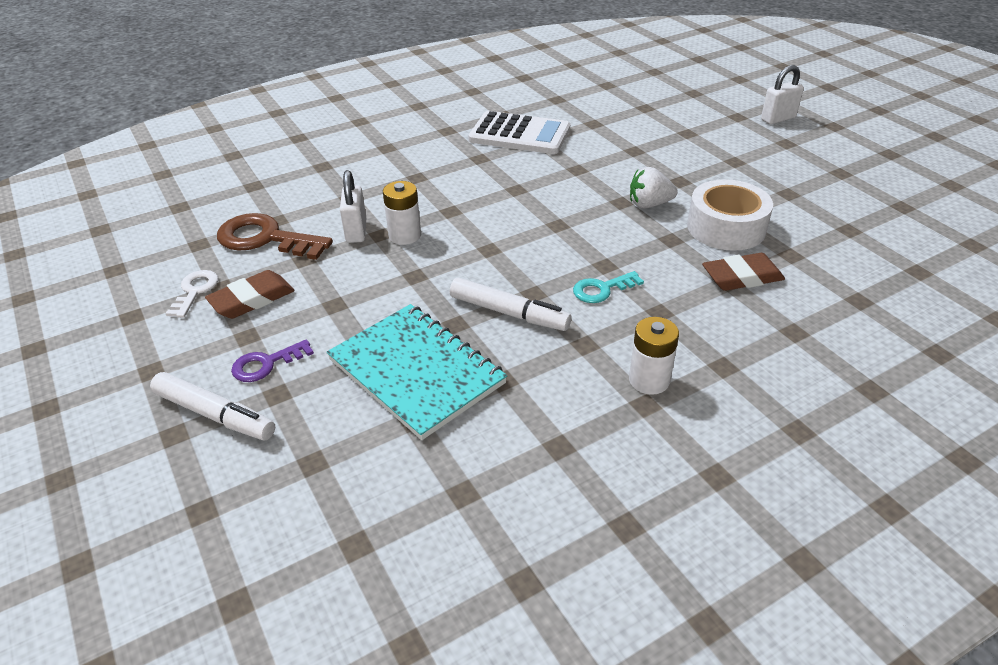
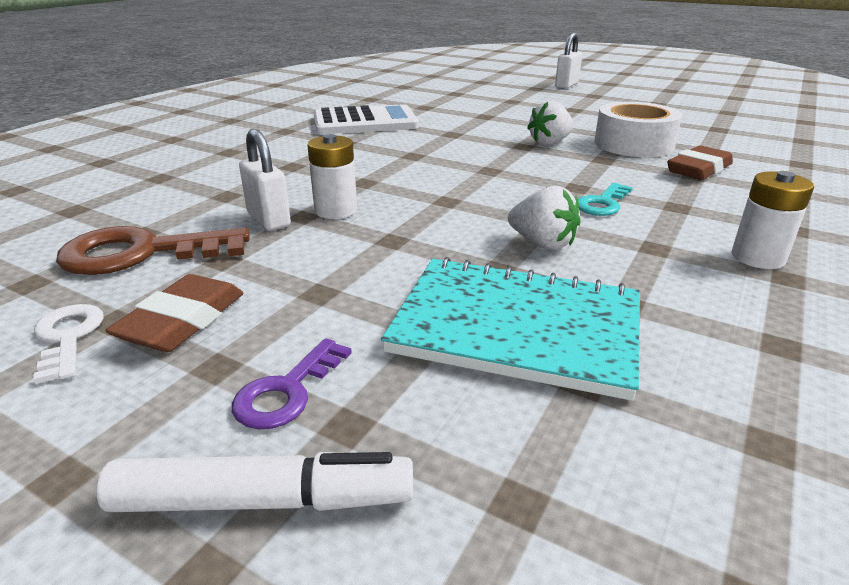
camera: 30 degrees left, 10 degrees down
(509, 313) = (542, 243): white marker -> white strawberry

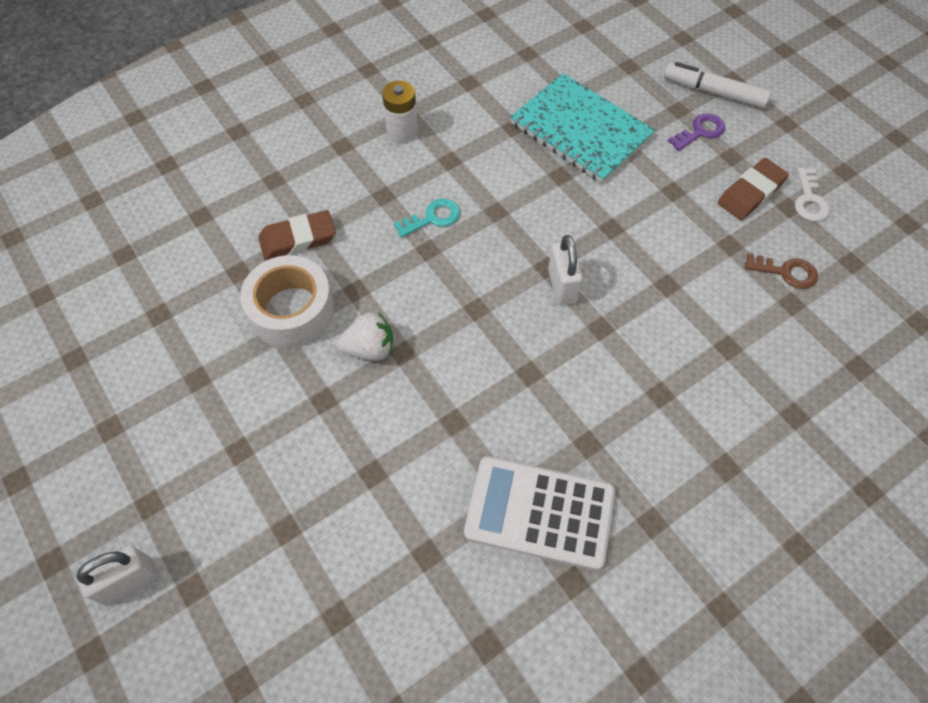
camera: 155 degrees left, 30 degrees up
(142, 253) = (786, 272): brown key -> brown key, size x0.55
(268, 220) = (695, 287): white padlock -> white padlock (562, 286)
(336, 210) = (640, 283): white battery -> none
(542, 243) = (516, 188): white strawberry -> none

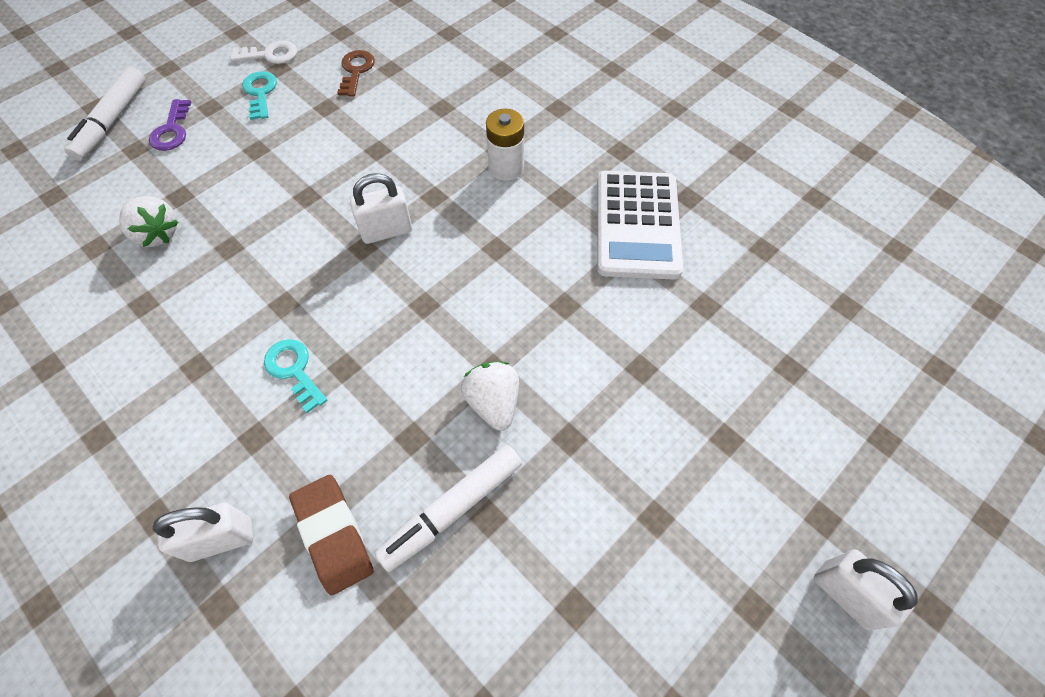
camera: 100 degrees left, 0 degrees up
(292, 311) = (452, 510): white tape -> white marker
(315, 179) = (221, 539): none -> white padlock
(402, 131) = (133, 437): white battery -> white battery (506, 167)
(580, 130) = (157, 234): turquoise notebook -> white strawberry
(700, 131) = (172, 130): purple key -> purple key turned 135 degrees counterclockwise
(751, 193) = (260, 93): brown eraser -> turquoise key

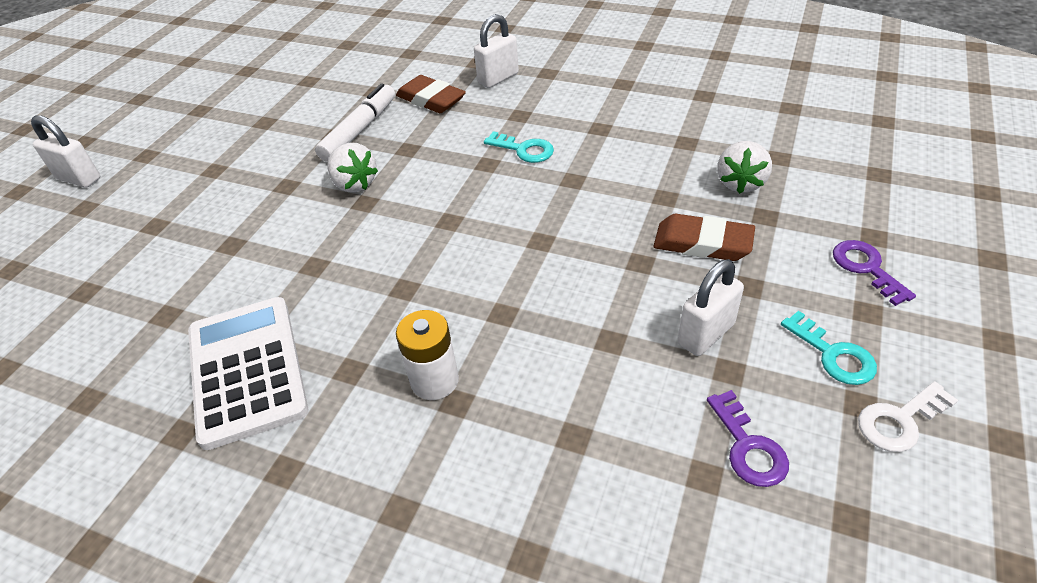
camera: 160 degrees right, 15 degrees down
(112, 121) = (944, 252): white marker -> none
(157, 234) = (740, 183): white strawberry -> white strawberry turned 90 degrees counterclockwise
(248, 192) = (702, 243): none -> brown eraser
(356, 71) = (748, 447): brown key -> purple key
(386, 231) = (528, 262): white padlock -> white padlock (706, 334)

